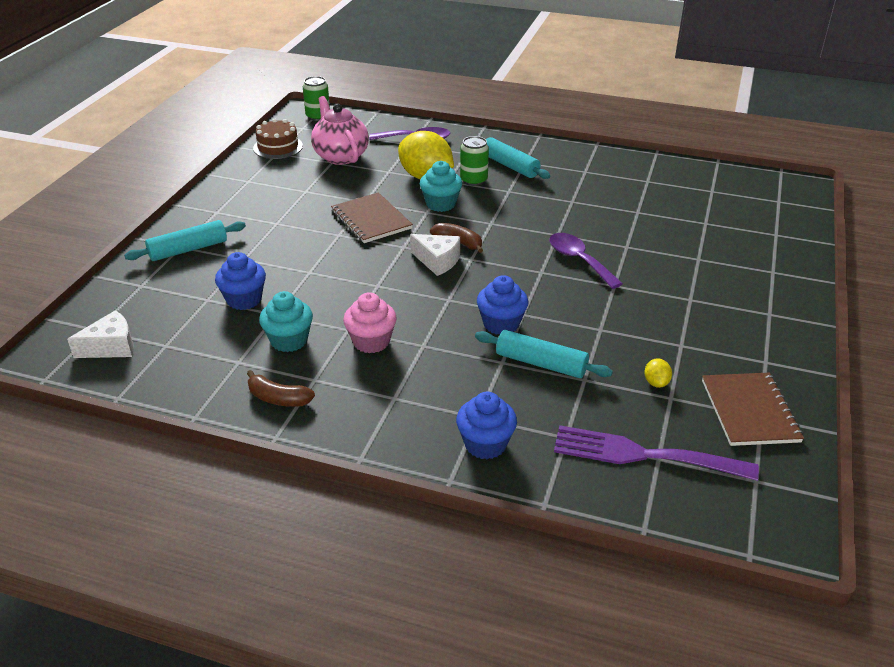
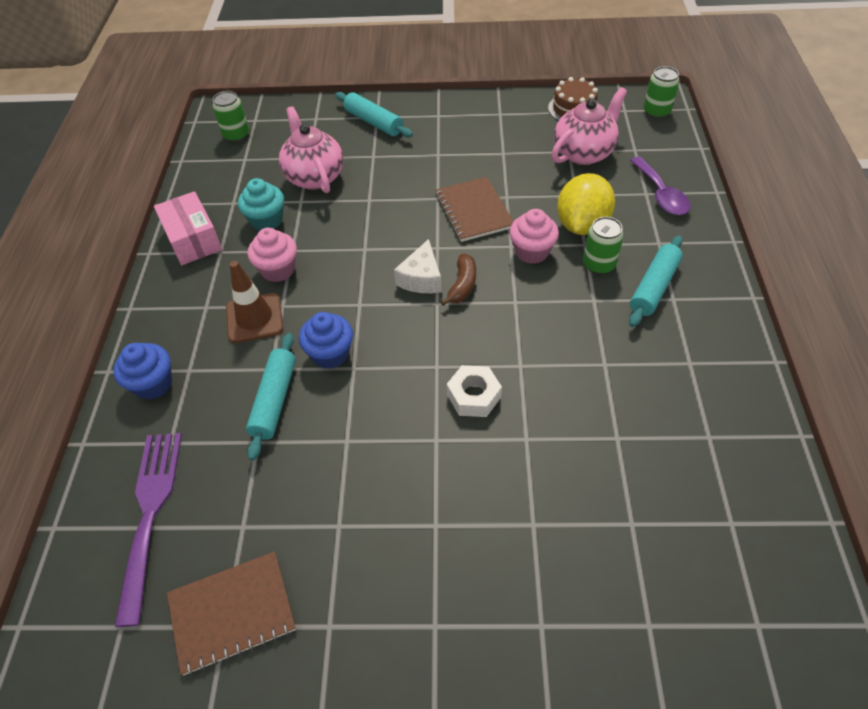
camera: 75 degrees right, 15 degrees up
(111, 347) = (236, 135): white cheese -> green can
(244, 300) = (314, 177): blue cupcake -> pink teapot
(278, 398) = (193, 239): brown banana -> pink box
(371, 220) = (474, 211): brown notebook -> brown notebook turned 60 degrees counterclockwise
(430, 365) = (254, 318): none -> brown traffic cone
(441, 204) = (532, 252): turquoise cupcake -> pink cupcake
(579, 260) = (473, 396): purple spoon -> white nut
(656, 383) = (264, 509): yellow lemon -> none

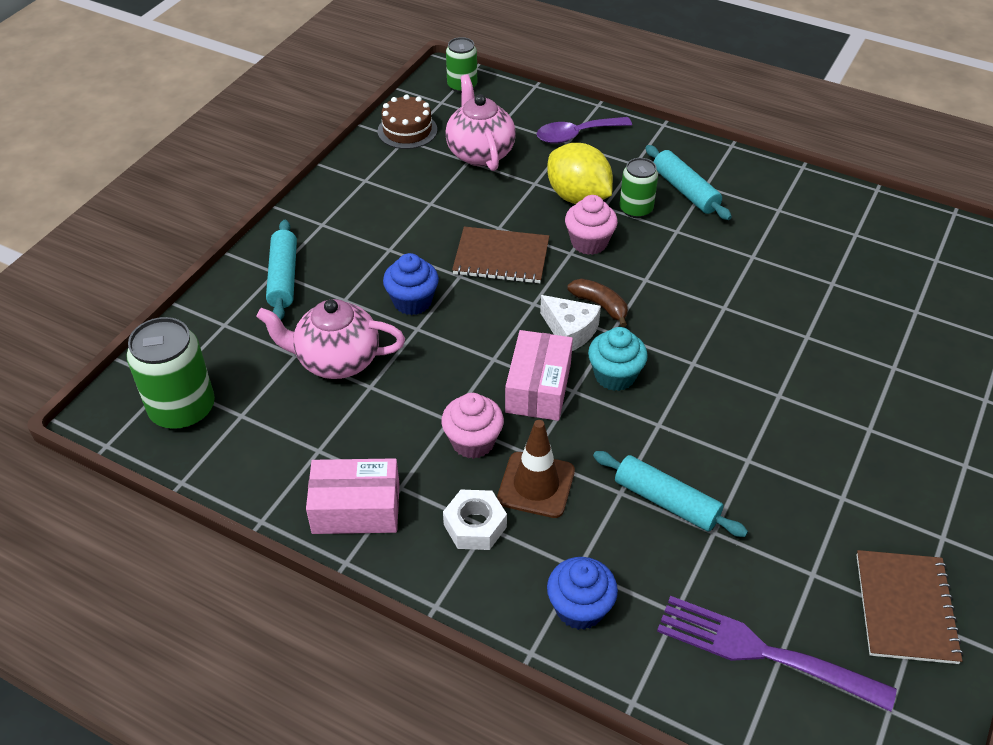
camera: 65 degrees left, 5 degrees down
(236, 135) = (182, 409): green can -> green can, size x1.64
(266, 220) = (379, 427): turquoise cupcake -> turquoise cupcake (615, 376)
(330, 354) = (629, 436): blue cupcake -> blue cupcake (412, 301)
(350, 283) = (538, 388): none -> pink box
(374, 122) = (283, 278): turquoise rolling pin -> turquoise rolling pin turned 75 degrees counterclockwise
(473, 396) = (743, 351): white nut -> white nut (475, 525)
(661, 194) = (576, 135): purple spoon -> purple spoon turned 150 degrees clockwise

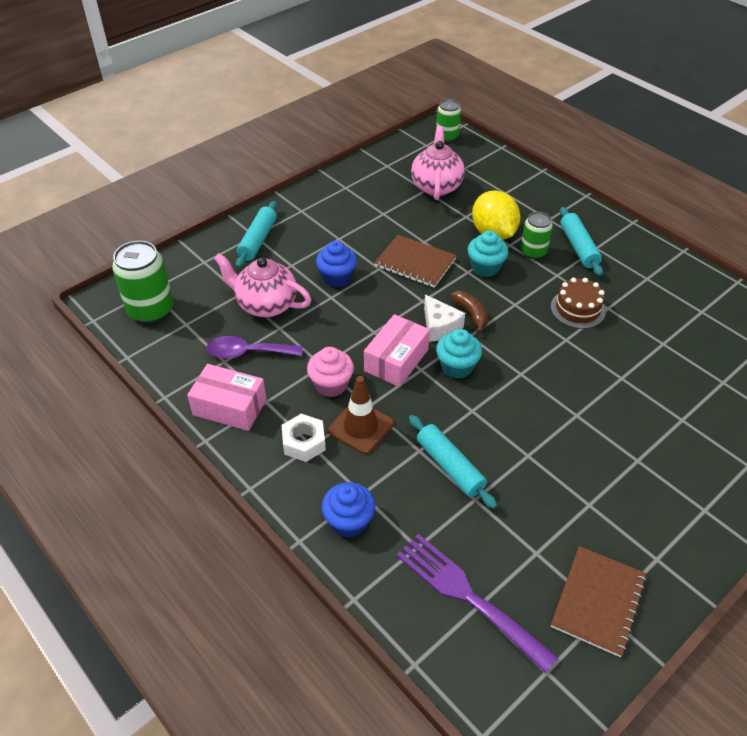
camera: 20 degrees right, 0 degrees up
(407, 130) = (392, 159): brown cake -> brown cake (577, 309)
(576, 135) = (514, 189): purple spoon -> purple spoon (247, 352)
(589, 242) = (485, 267): pink cupcake -> turquoise cupcake

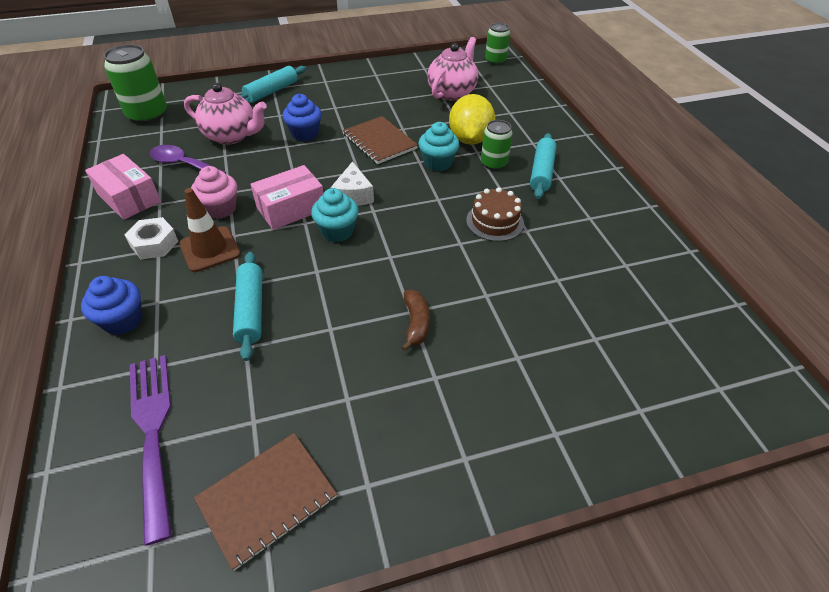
camera: 25 degrees right, 0 degrees up
(266, 304) = (231, 136): pink teapot -> pink teapot turned 150 degrees clockwise
(471, 314) = (390, 194): brown banana -> brown banana (416, 323)

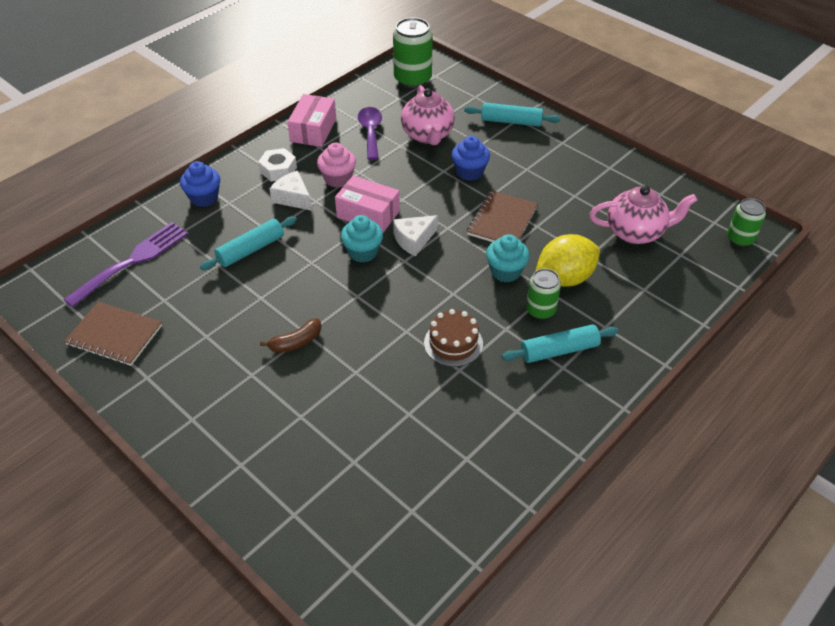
camera: 60 degrees right, 0 degrees up
(210, 249) = (293, 198): brown traffic cone -> white cheese

